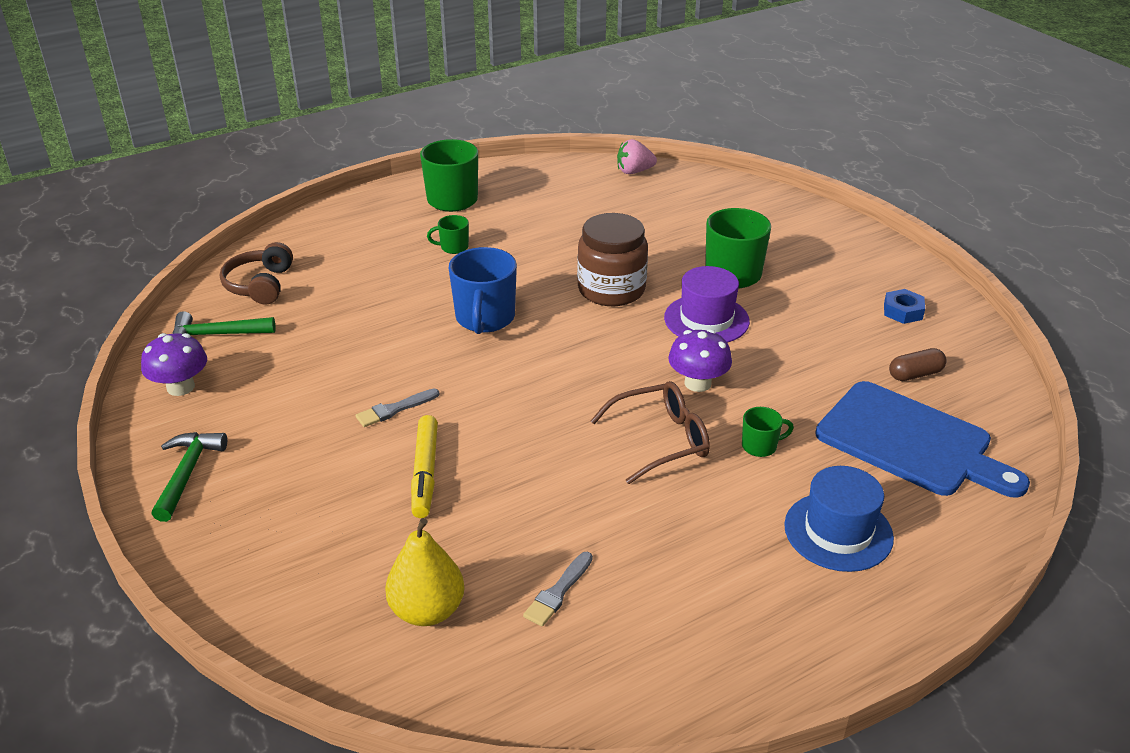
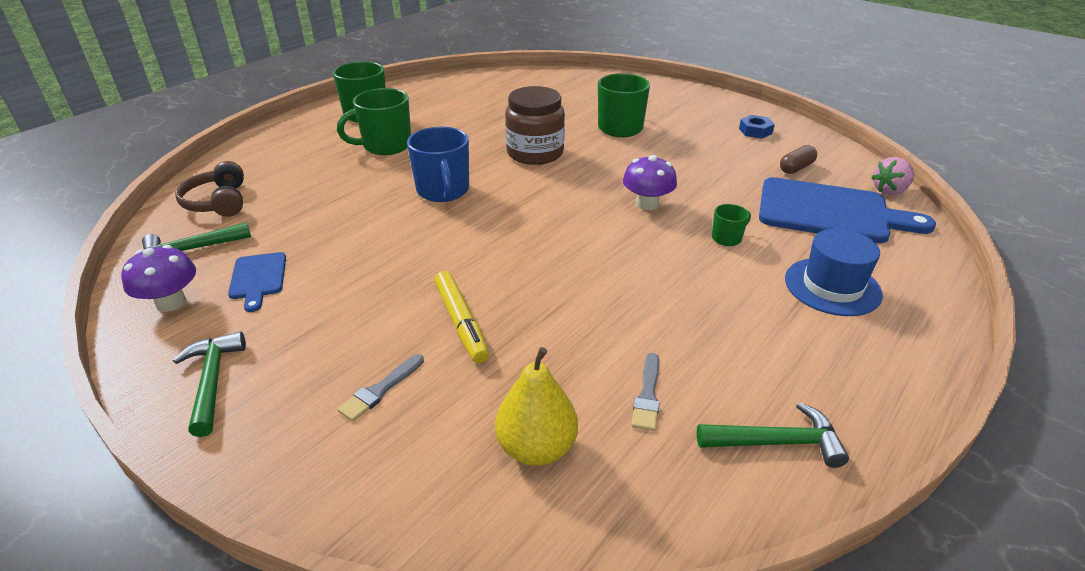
camera: 20 degrees left, 0 degrees up
(263, 380) = (258, 278): none -> blue cutting board
(394, 409) = (402, 276): grey brush -> grey brush (380, 390)
(453, 247) = (385, 146): green mug -> green mug, size x1.98
(634, 171) = (501, 76): pink strawberry -> pink strawberry (889, 191)
(651, 671) = (777, 442): none -> green hammer
(660, 440) = (647, 251): brown glasses -> none
(706, 319) = (622, 160): purple hat -> none

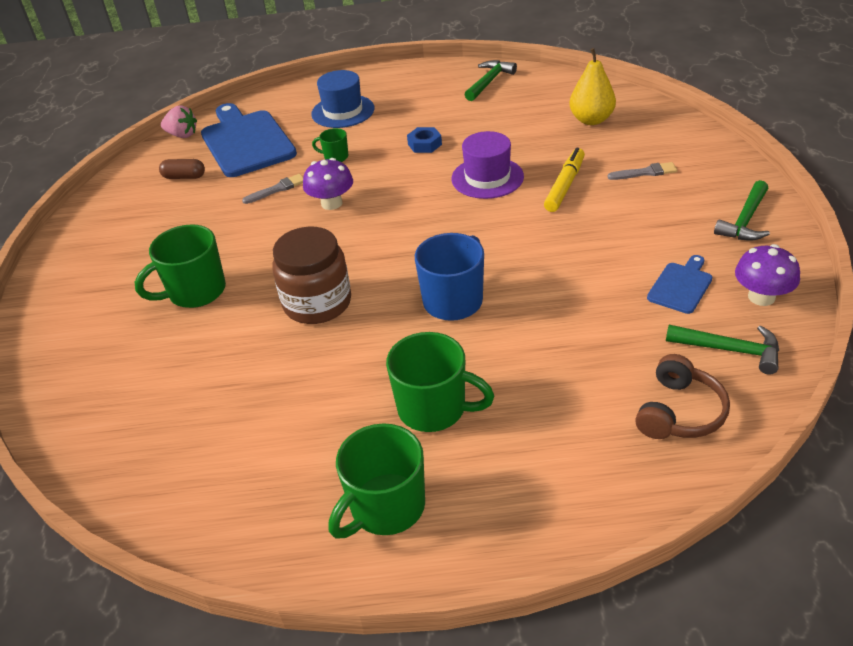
camera: 130 degrees left, 5 degrees up
(553, 291) = (487, 178): none -> purple hat
(647, 395) = (515, 115): grey brush -> grey brush (277, 189)
(755, 131) = (121, 222): blue nut -> blue nut (424, 144)
(777, 442) = (489, 82): green hammer -> green hammer turned 75 degrees clockwise

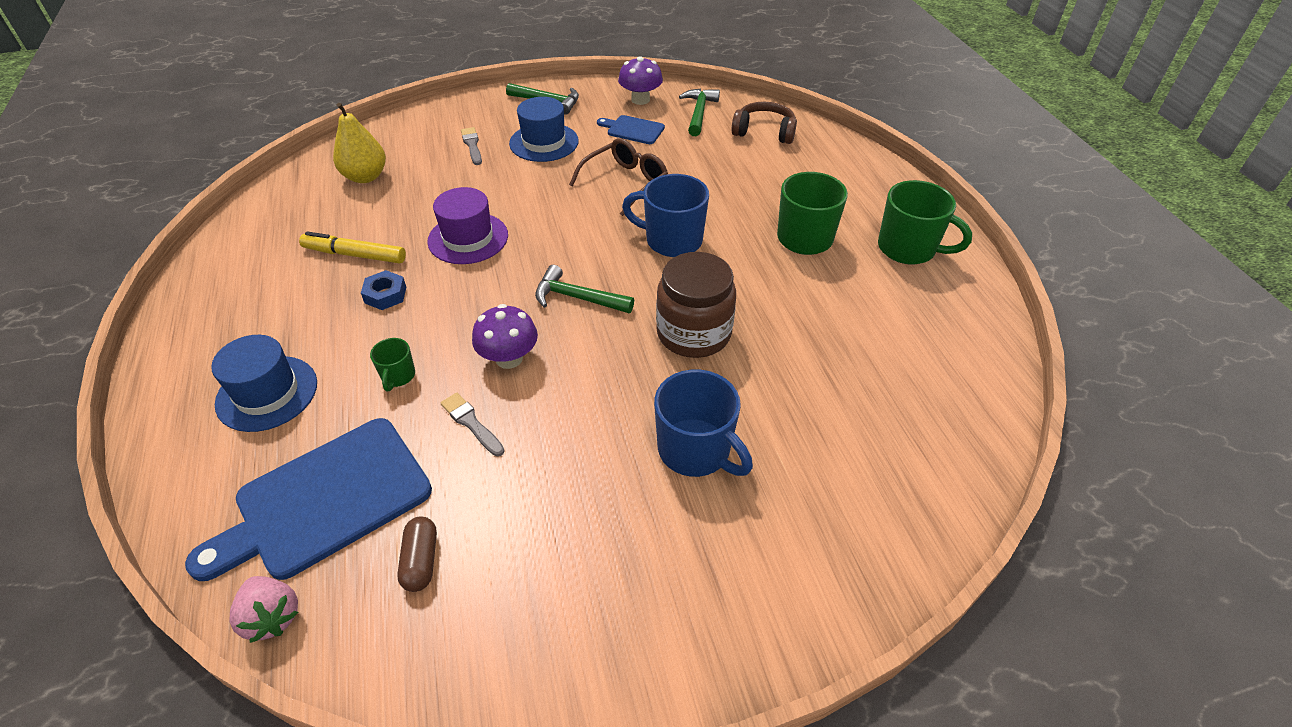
camera: 105 degrees left, 5 degrees up
(182, 135) = (272, 617): pink strawberry -> pink strawberry turned 135 degrees clockwise
(195, 292) = (695, 450): green mug -> blue mug
(489, 82) = (241, 256): green hammer -> green hammer (577, 298)
(564, 274) = (625, 183): none -> brown glasses
(565, 185) = (489, 188): yellow marker -> yellow marker (355, 255)
(650, 218) = (544, 142): none -> blue hat

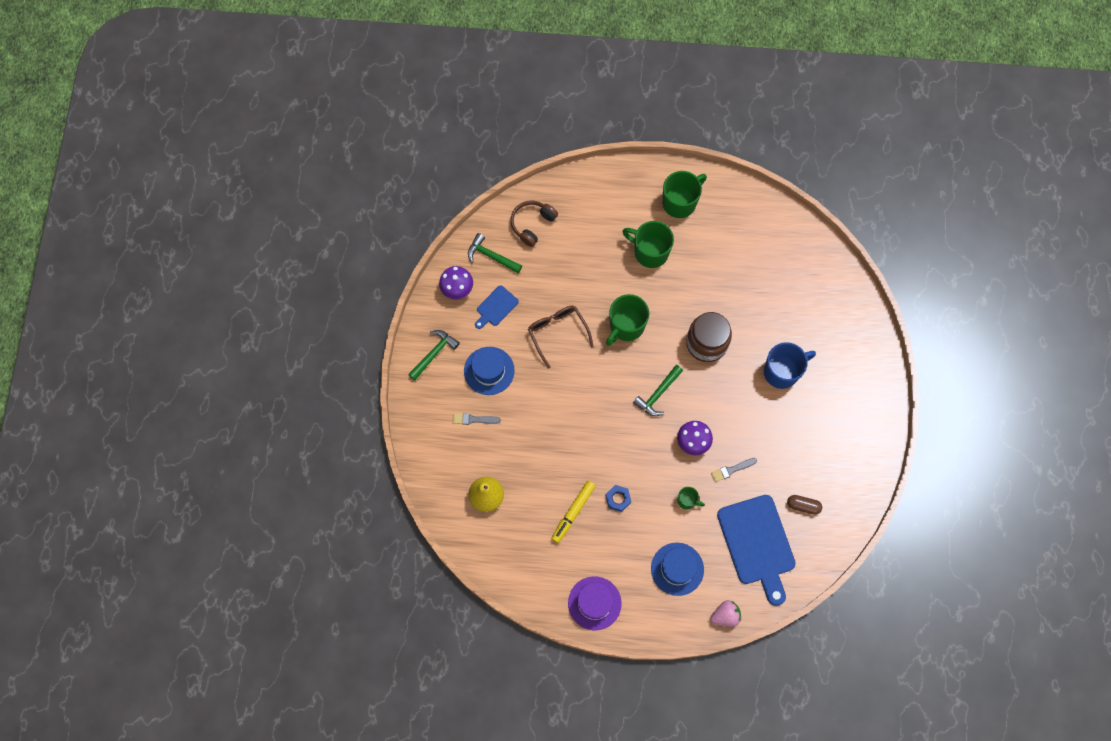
camera: 70 degrees left, 25 degrees up
(272, 617) = (811, 570): pink strawberry -> pink strawberry (725, 616)
(468, 238) = (581, 443): purple hat -> purple hat (594, 603)
(672, 240) = (626, 326): blue mug -> green mug

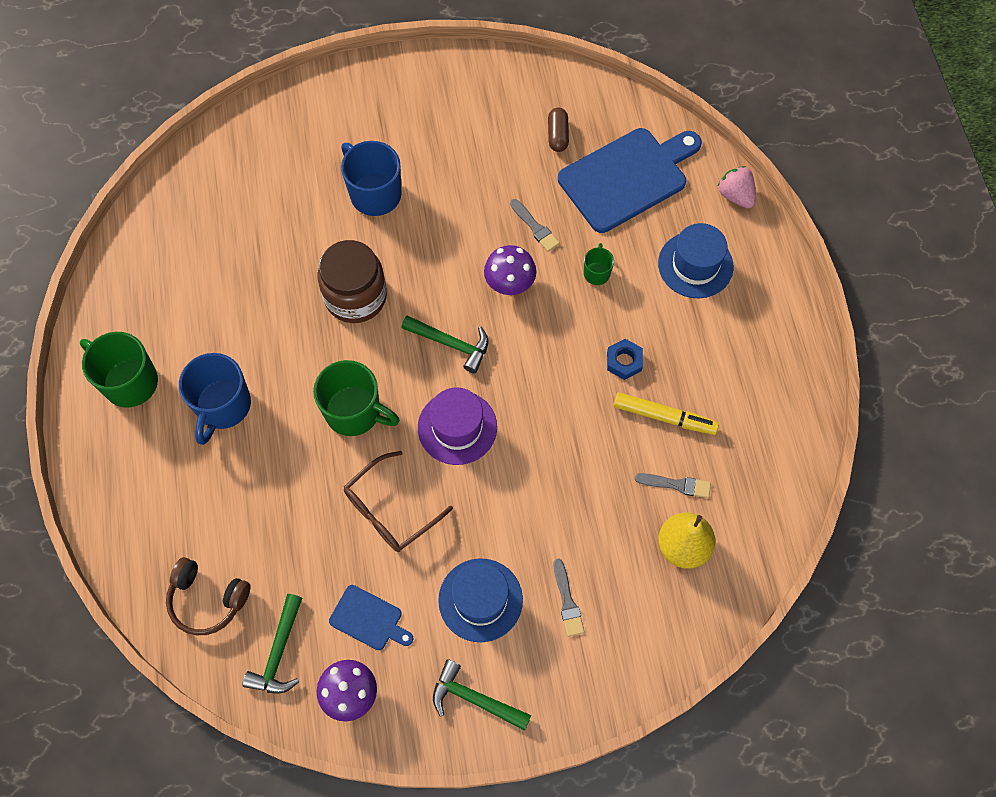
camera: 105 degrees left, 5 degrees down
(526, 505) = (676, 485): none -> grey brush
(594, 603) = (781, 357): purple hat -> purple hat (457, 427)
(650, 252) = (223, 406): green mug -> blue mug

